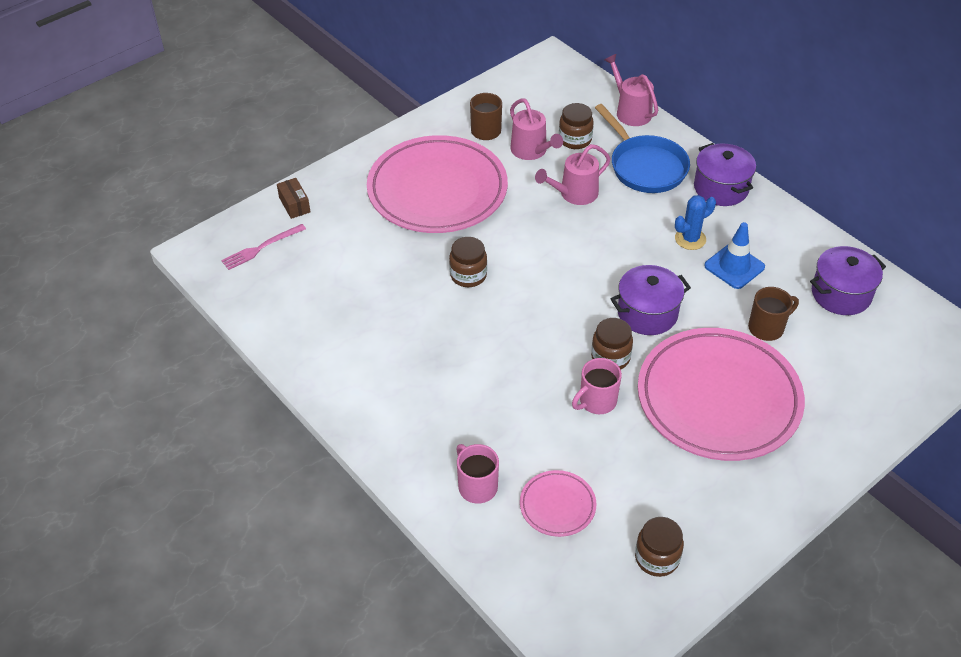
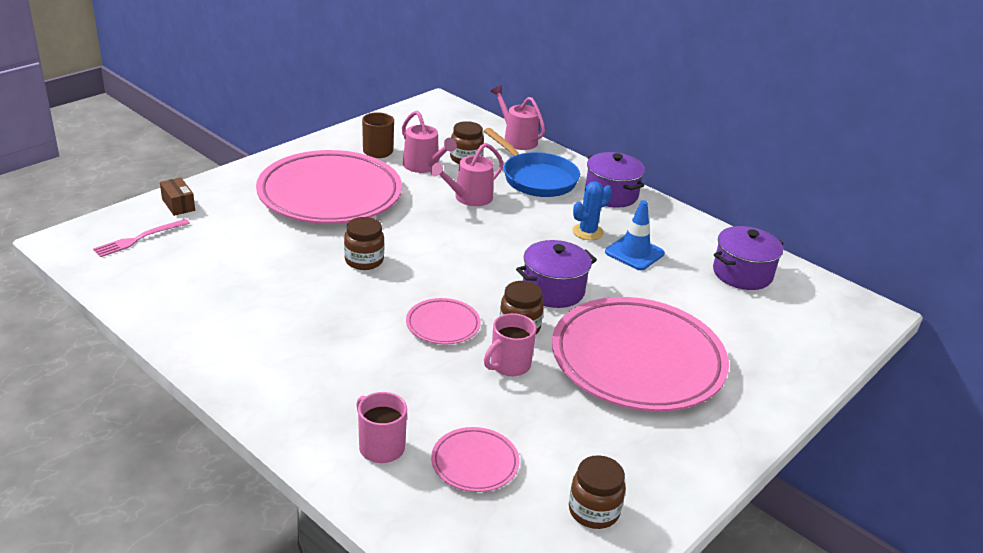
camera: 10 degrees left, 15 degrees down
(538, 354) = (443, 325): none -> pink plate
(767, 328) = (676, 301): brown mug -> none

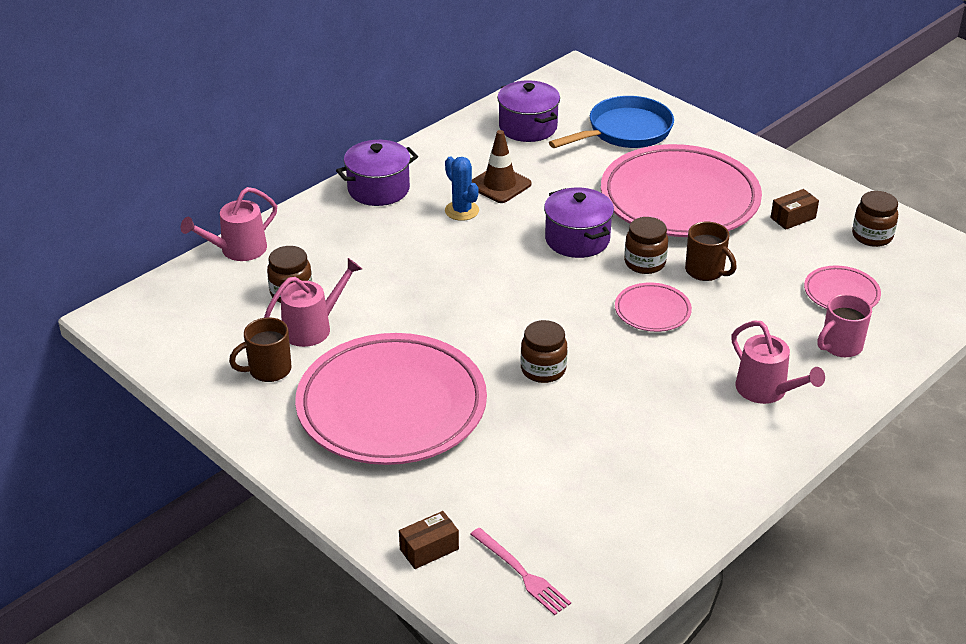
camera: 85 degrees left, 5 degrees up
(469, 198) = (393, 291): pink watering can -> pink watering can (766, 390)
(509, 365) = (705, 271): pink mug -> brown mug
(536, 178) = (342, 239): blue pan -> blue pan (625, 131)
(619, 445) = (793, 218): none -> brown box
(634, 253) = (499, 185): blue traffic cone -> brown traffic cone

